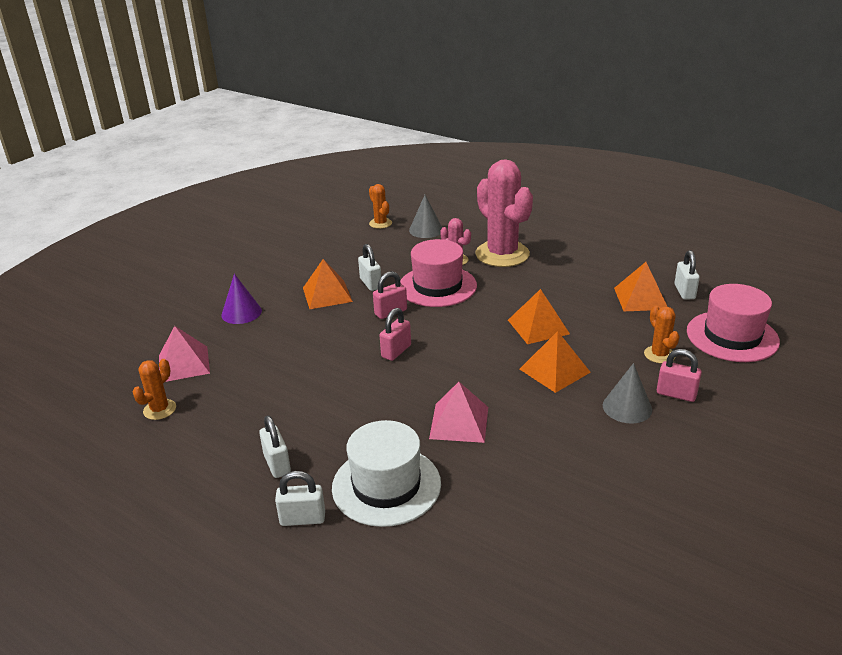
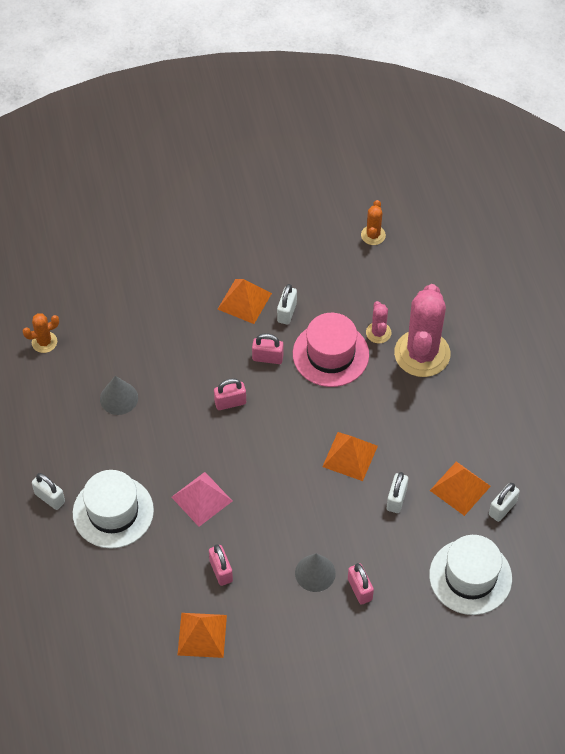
camera: 40 degrees right, 25 degrees up
(184, 364) = (90, 306): pink pyramid -> none
(241, 313) = (169, 276): purple cone -> none
(277, 464) = (71, 445): white padlock -> white padlock (396, 499)
(426, 230) = (399, 273): grey cone -> grey cone (119, 398)
(550, 459) = (221, 571): none -> pink padlock
(554, 370) = (310, 505): orange pyramid -> orange pyramid (202, 635)
(659, 355) = (396, 550): orange cactus -> none
(732, 336) = (470, 577): pink hat -> white hat

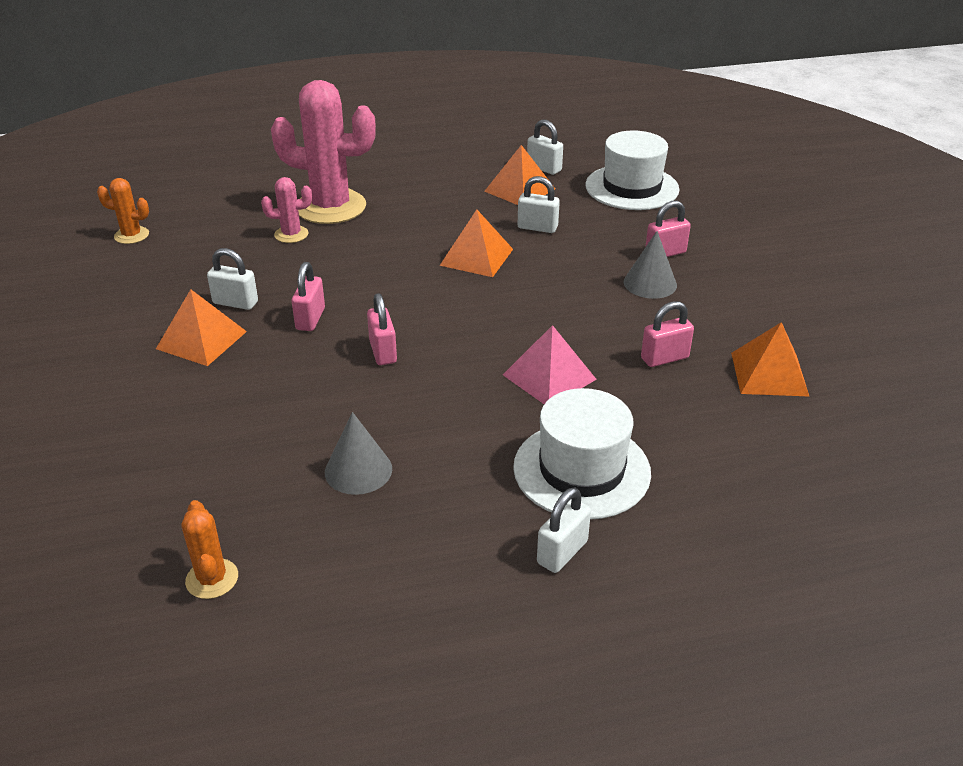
camera: 90 degrees left, 20 degrees down
(330, 354) = (316, 269): pink hat -> none

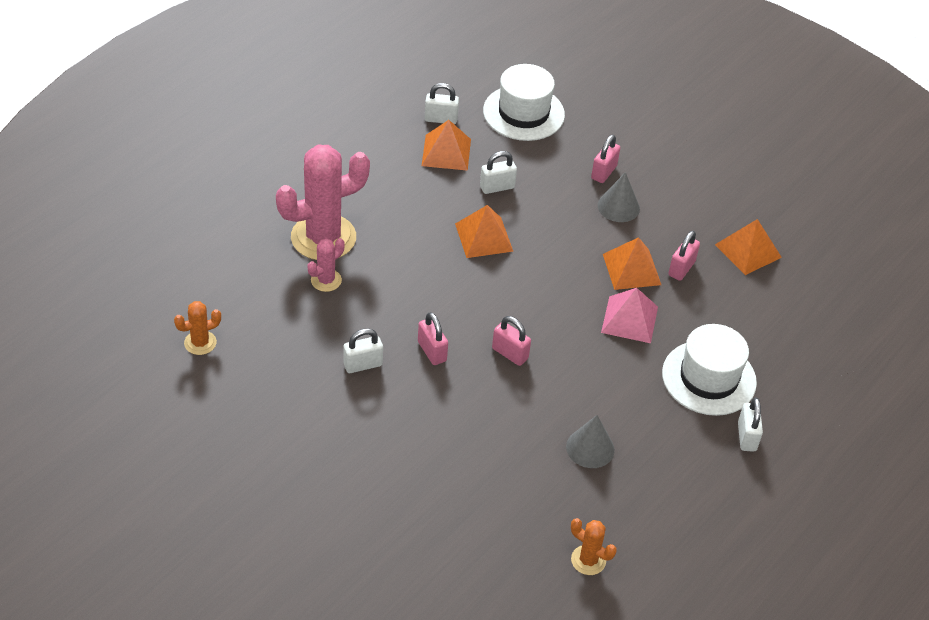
camera: 40 degrees left, 10 degrees up
(201, 340) = (378, 408): orange pyramid -> orange pyramid (631, 269)

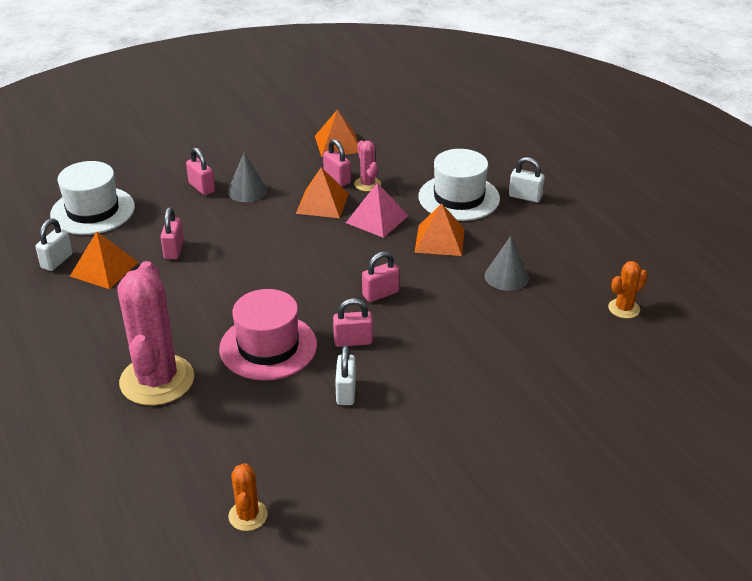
camera: 65 degrees left, 10 degrees down
(326, 280) = (218, 392): pink cactus -> pink cactus (367, 184)
(396, 295) = (268, 347): none -> pink hat
(484, 237) = (231, 273): orange pyramid -> orange pyramid (439, 240)
(497, 187) = (174, 250): white padlock -> pink padlock

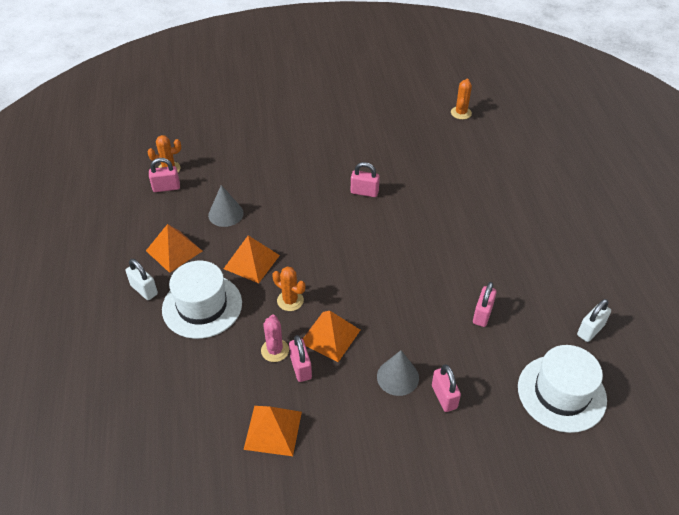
camera: 160 degrees left, 10 degrees up
(104, 269) = (546, 309): orange pyramid -> orange pyramid (174, 250)
(157, 380) = (505, 197): pink cactus -> none
(268, 347) = (424, 202): pink hat -> none
(346, 392) = (384, 160): white padlock -> none
(377, 219) = (290, 301): pink pyramid -> orange cactus
(380, 294) = (327, 224): pink padlock -> pink padlock (166, 187)

